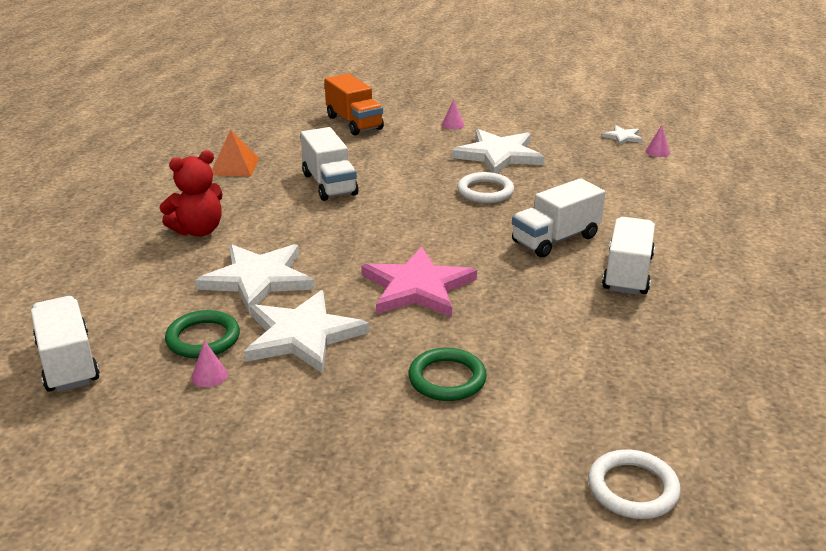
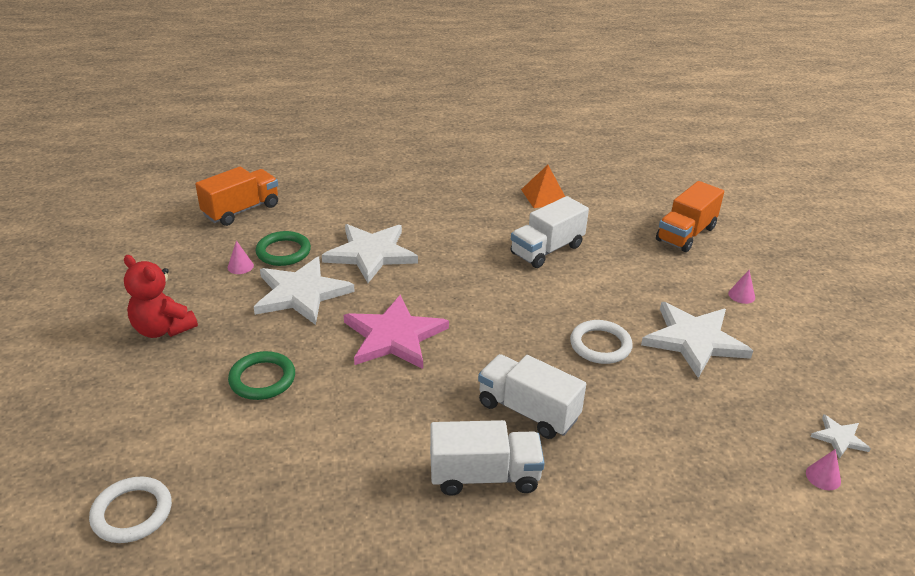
camera: 70 degrees right, 5 degrees up
(68, 363) = (241, 210): white truck -> orange truck
(198, 230) = (429, 209): red teddy bear -> red teddy bear (163, 329)

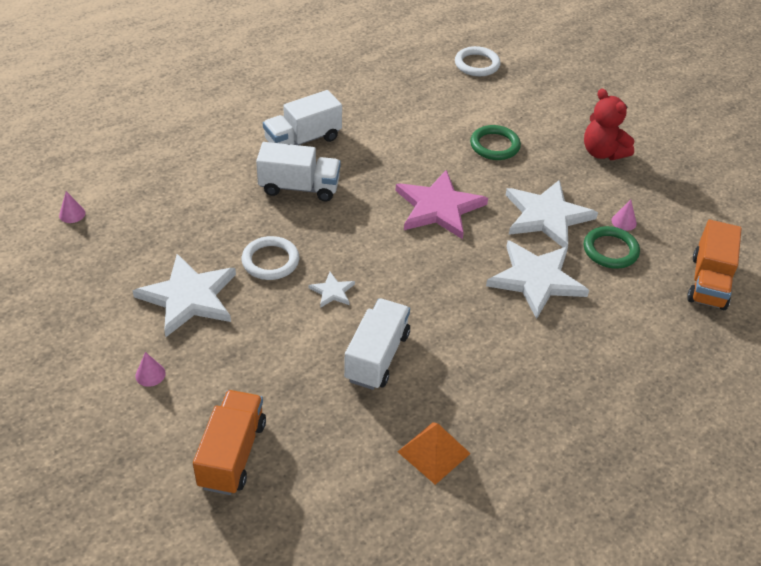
camera: 150 degrees right, 10 degrees up
(163, 329) = (602, 152): red teddy bear -> red teddy bear turned 135 degrees counterclockwise
(839, 438) = (56, 248): white star -> white star (332, 291)

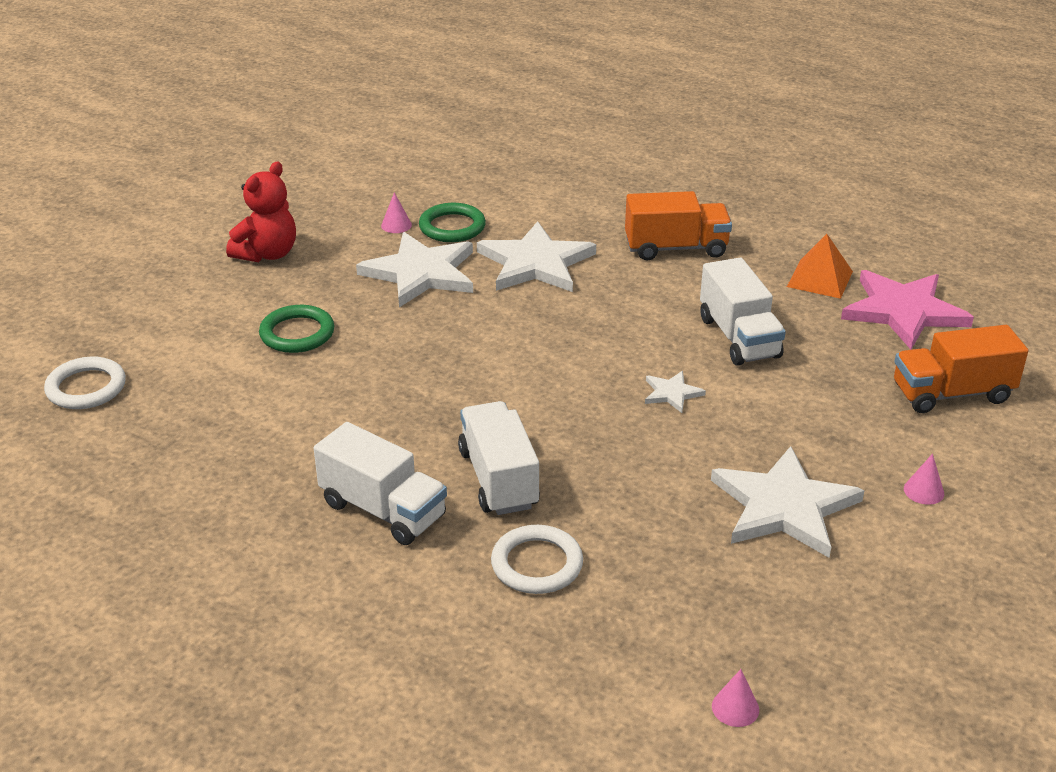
camera: 110 degrees left, 10 degrees down
(270, 261) = (662, 458): white ring -> white ring (537, 564)
(377, 357) = (738, 337): white truck -> white truck turned 105 degrees counterclockwise
(439, 207) = (458, 350): pink star -> pink star (903, 311)
(708, 282) = (460, 171): orange truck -> orange truck (676, 248)

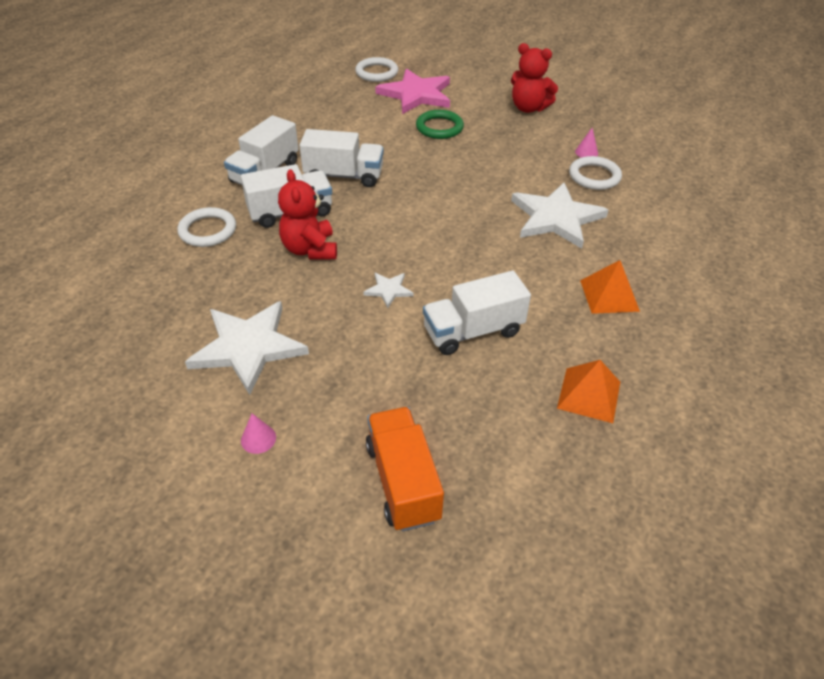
camera: 85 degrees right, 10 degrees up
(410, 427) = (344, 176): none -> white truck
(421, 273) = (524, 167): white star -> none
(452, 227) = (594, 176): green ring -> white ring
(588, 458) = (310, 249): none -> red teddy bear
(676, 248) = (609, 295): orange truck -> orange pyramid
(735, 708) = (61, 313): pink cone -> none
(903, 311) = (545, 459): pink star -> pink star (416, 94)

